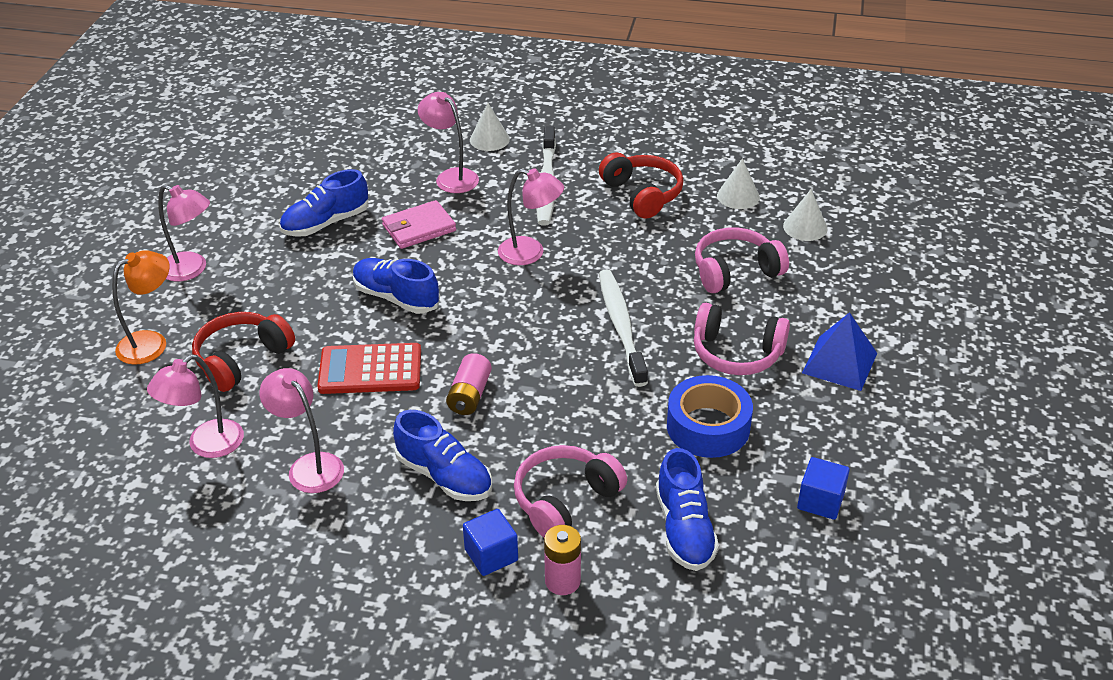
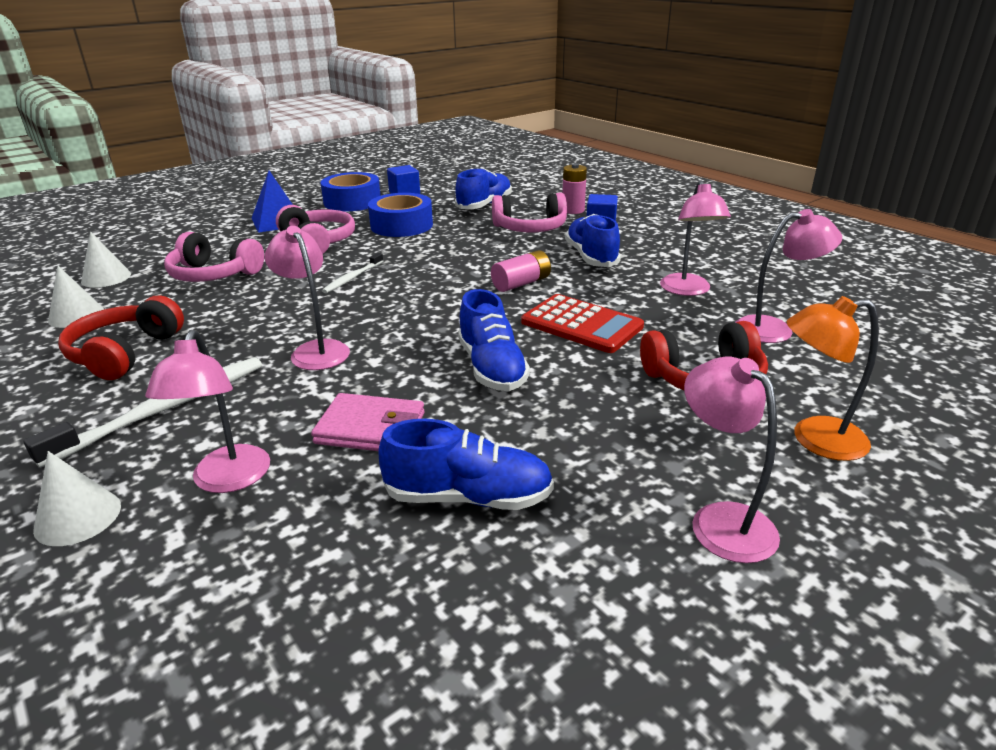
camera: 140 degrees left, 10 degrees down
(621, 326) = (352, 278): white toothbrush -> white toothbrush, size x0.54
(843, 444) = (352, 202): none -> blue tape

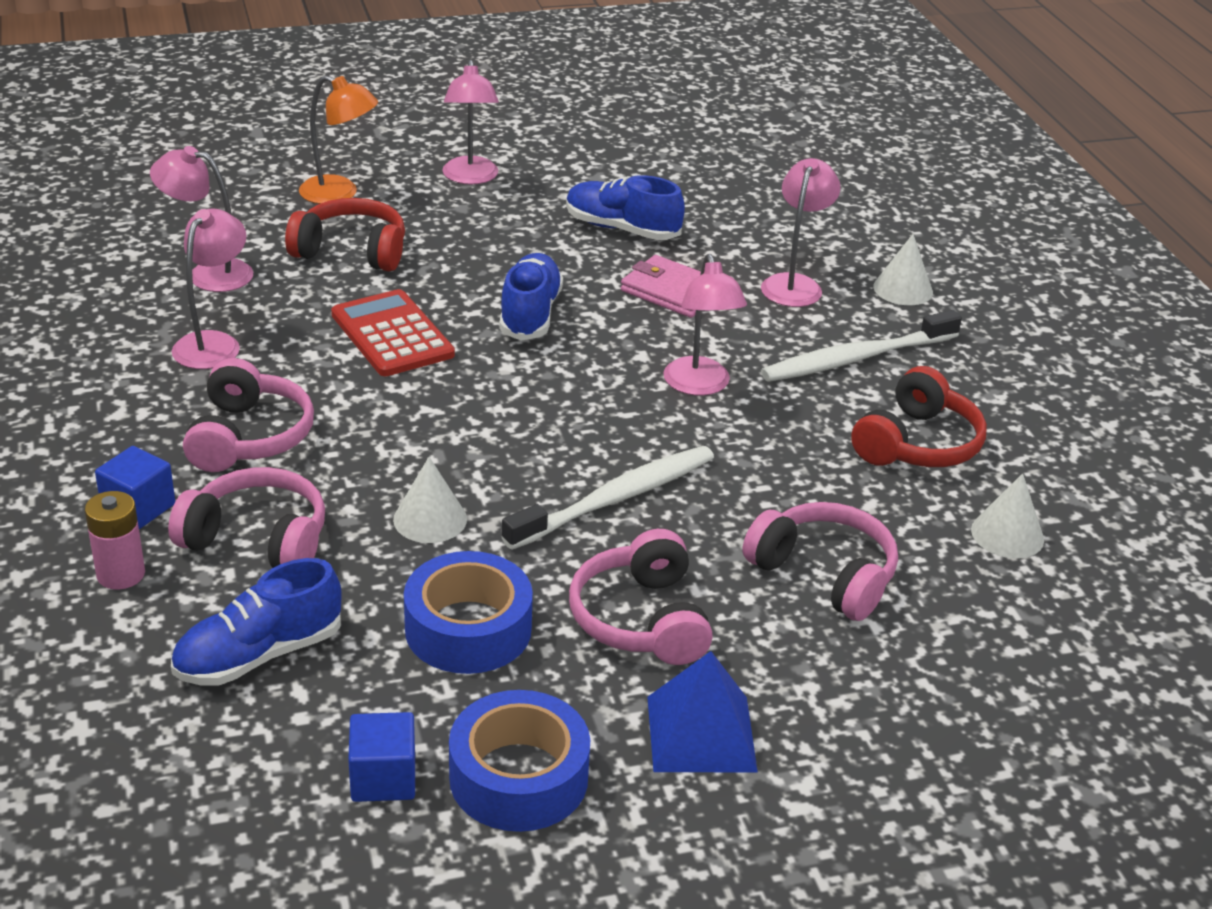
camera: 160 degrees left, 5 degrees up
(106, 277) = (1000, 622): white cone -> white cone (430, 519)
(352, 278) = (615, 499): white toothbrush -> white toothbrush, size x1.87
(521, 283) = (397, 415): pink battery -> none
(591, 257) = (249, 437): blue shoe -> pink headphones

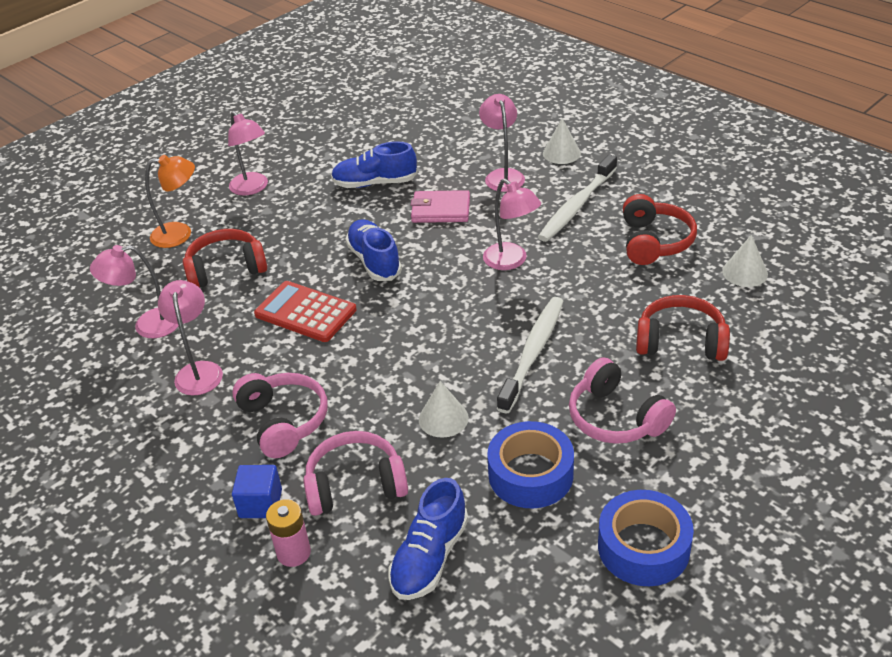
camera: 25 degrees left, 5 degrees up
(383, 778) = (574, 591): blue cube -> none
(701, 734) = (709, 467): blue pyramid -> none
(824, 574) = (681, 341): pink headphones -> red headphones

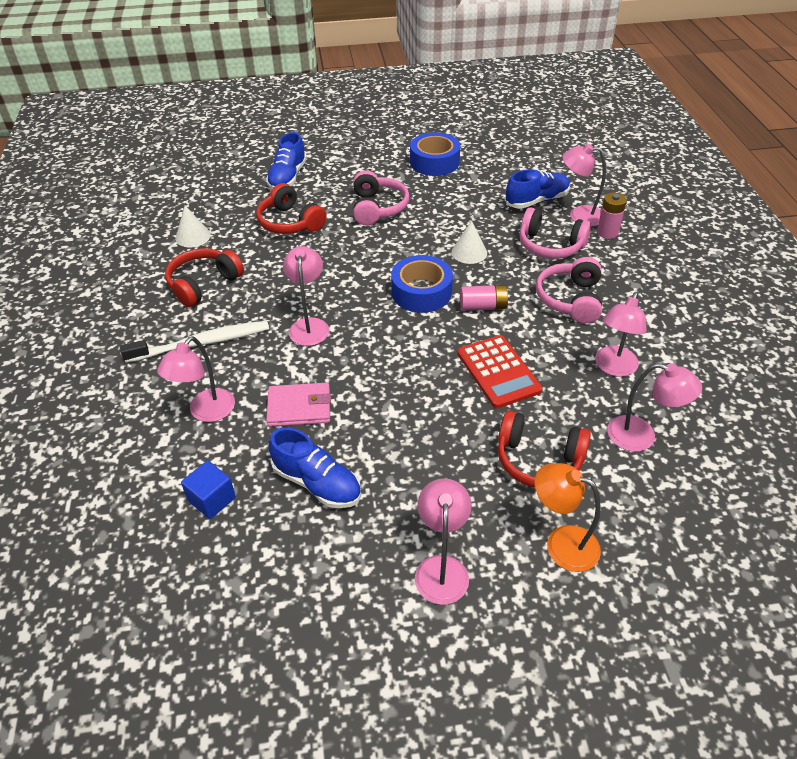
camera: 145 degrees left, 5 degrees up
(260, 503) = (613, 262): blue cube -> blue cube (212, 499)
(351, 564) = (579, 215): none -> pink lamp
(370, 363) = (483, 306): none -> pink battery
(374, 261) = (405, 387): blue shoe -> blue shoe (288, 177)
(441, 210) = (299, 407): pink wallet -> pink wallet turned 45 degrees counterclockwise
(530, 474) = (451, 207): blue tape -> blue tape (421, 292)
(533, 353) = (376, 259): white toothbrush -> none
(561, 153) = (129, 405): white cone -> none

